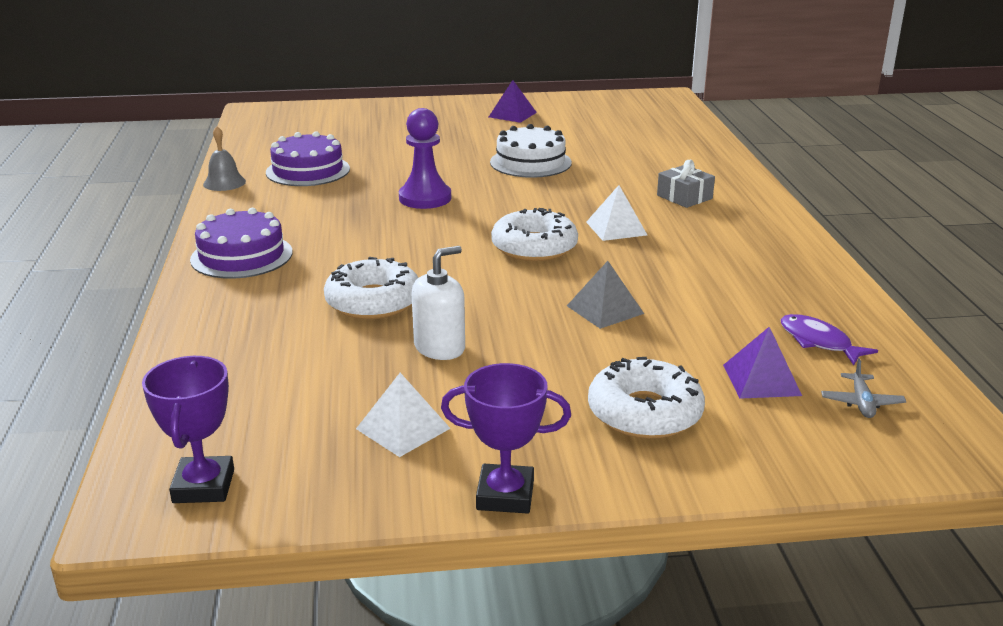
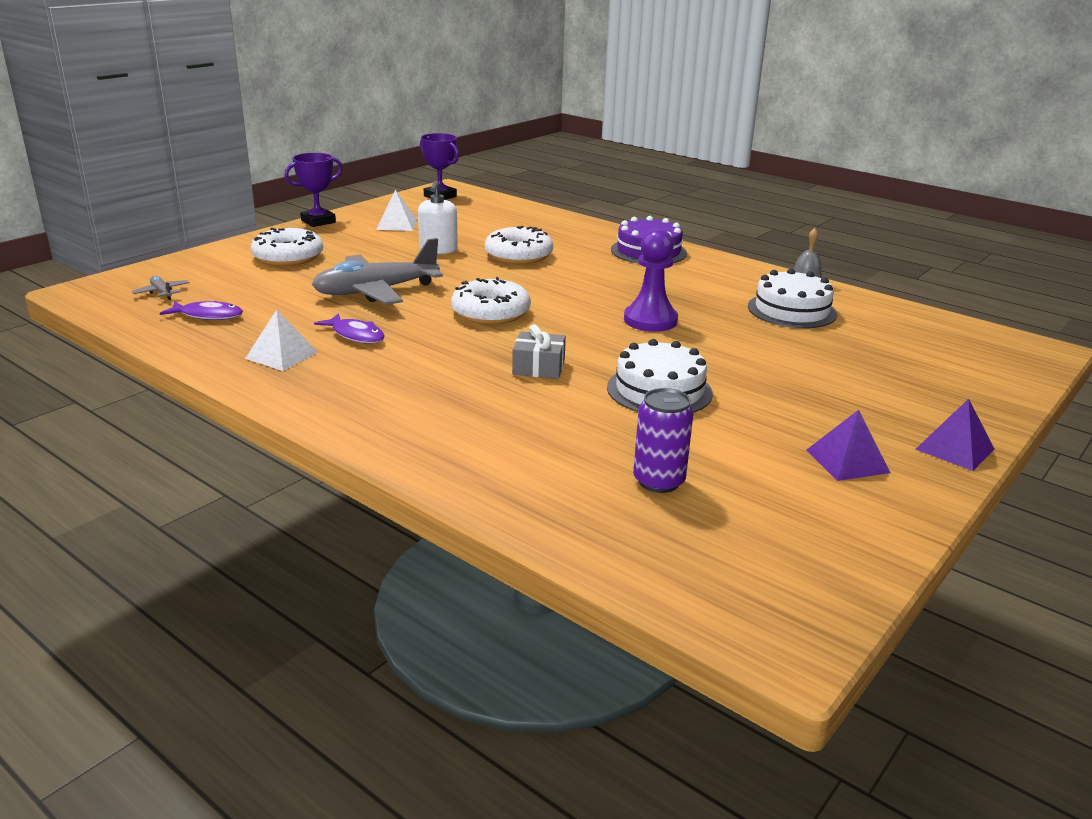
camera: 135 degrees right, 0 degrees up
(308, 170) = (792, 310): purple cake -> white cake
(604, 309) = (376, 291): grey pyramid -> grey plane
(616, 228) = (456, 348): white pyramid -> white pyramid (282, 355)
(622, 135) = (658, 481): none -> purple can
(684, 197) = (444, 405): grey gift -> grey gift (538, 367)
(686, 267) = (356, 335): none -> purple fish
(761, 380) = (233, 286): purple pyramid -> purple pyramid (955, 449)

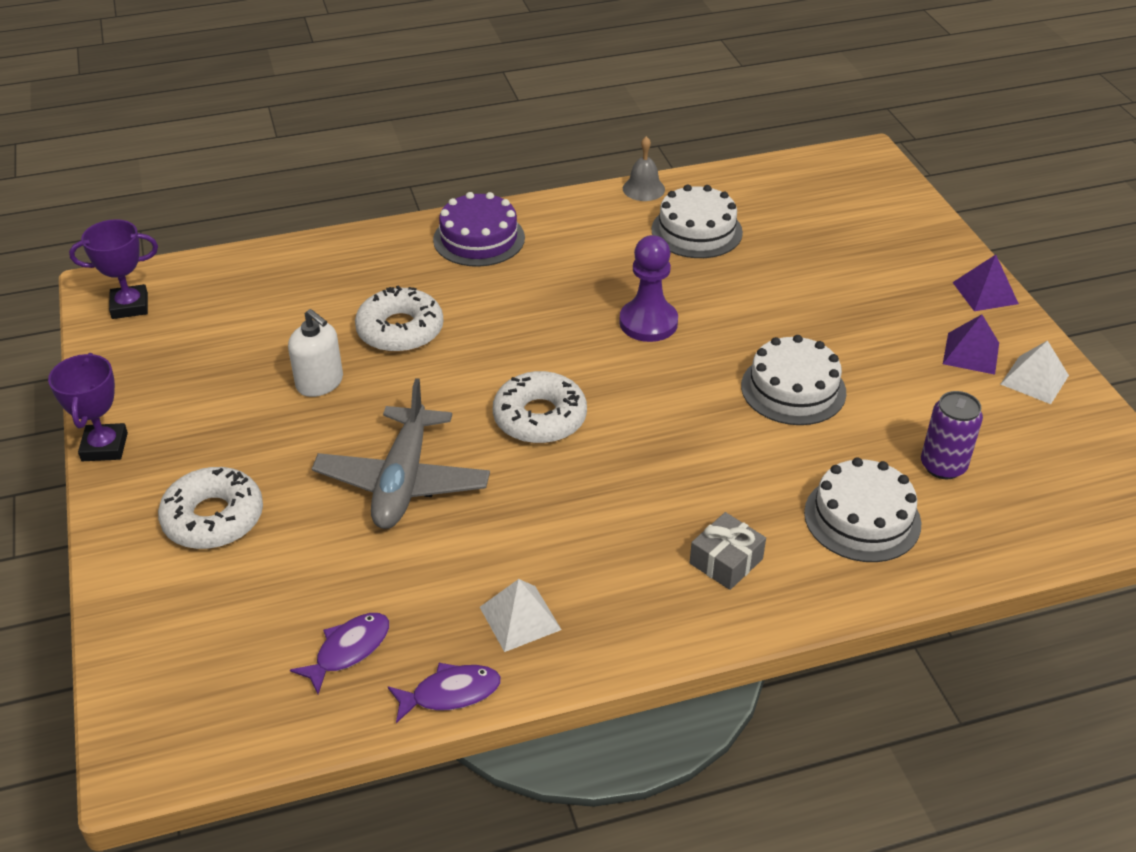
camera: 55 degrees left, 15 degrees up
(162, 292) = (227, 675): grey plane -> none
(356, 335) = (514, 541): purple fish -> purple fish (450, 693)
(396, 224) = (194, 382): white pyramid -> white pyramid (1034, 379)
(536, 457) = (862, 518): none -> white cake
(538, 367) = (693, 440): grey gift -> grey gift (726, 561)

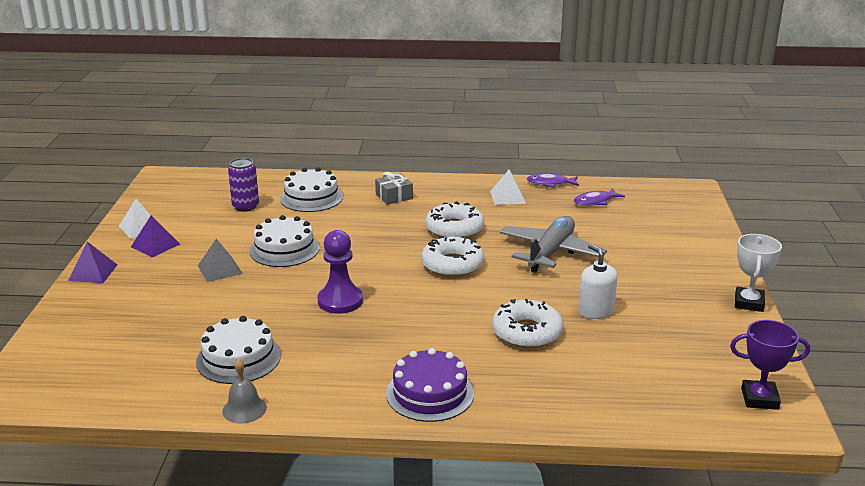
camera: 160 degrees left, 15 degrees down
(105, 447) = (748, 303): purple trophy -> white trophy
(213, 518) = (668, 257): white donut -> white donut (454, 229)
(840, 334) = (220, 269): none -> grey pyramid

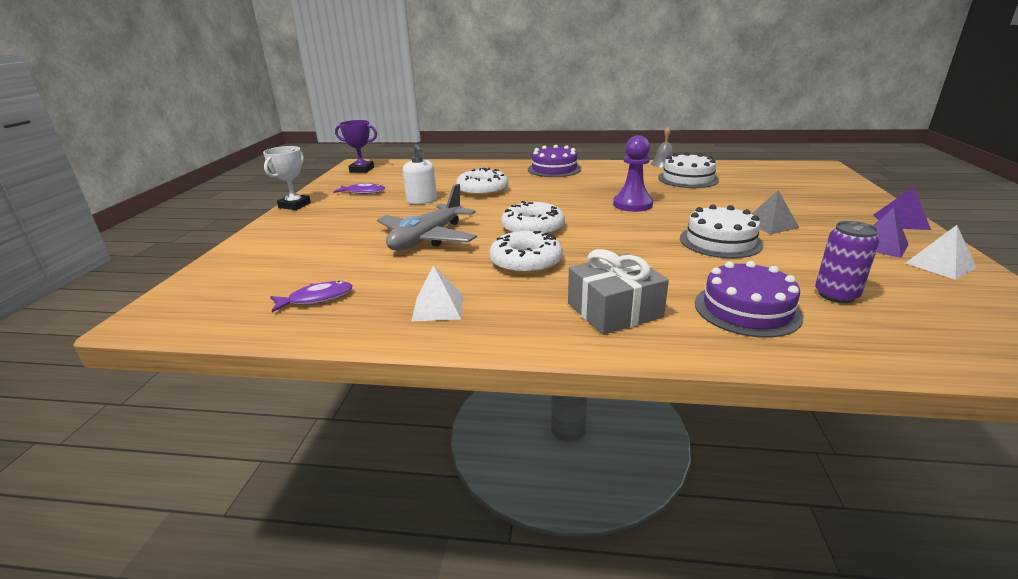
camera: 175 degrees left, 0 degrees up
(311, 197) = (747, 309): white cake -> purple cake
(394, 196) = (614, 310): grey gift -> grey gift, size x1.55
(550, 183) = (354, 333): purple fish -> purple fish (363, 192)

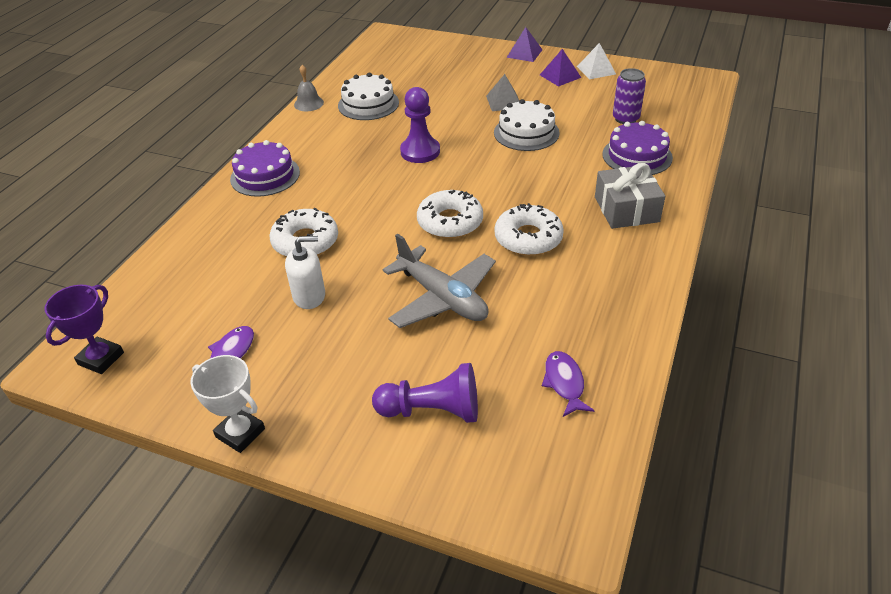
camera: 75 degrees left, 15 degrees up
(298, 251) = (432, 410): none -> purple pawn
(438, 307) = (602, 299): white pyramid -> none

